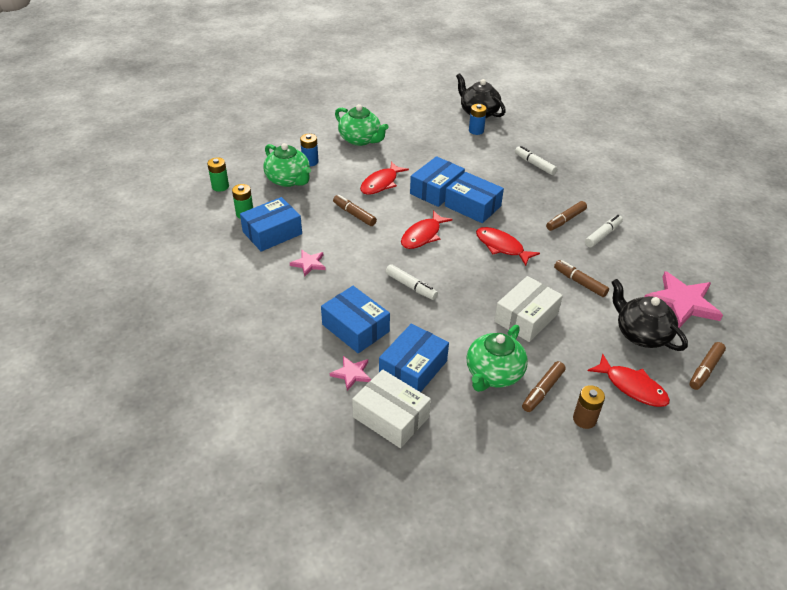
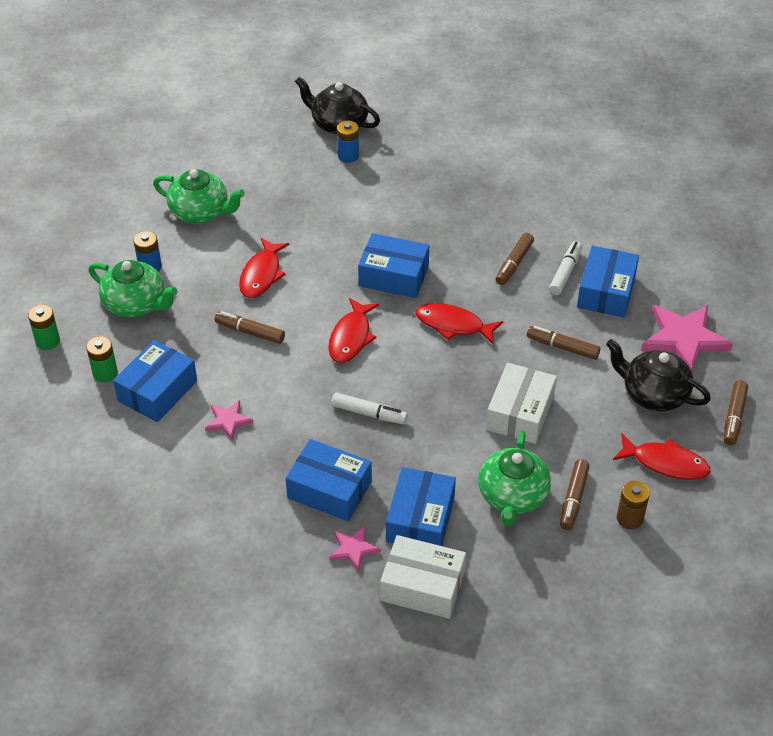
camera: 20 degrees left, 5 degrees up
(436, 190) = (338, 264): blue box -> blue box (606, 291)
(534, 164) = (444, 190): white marker -> none

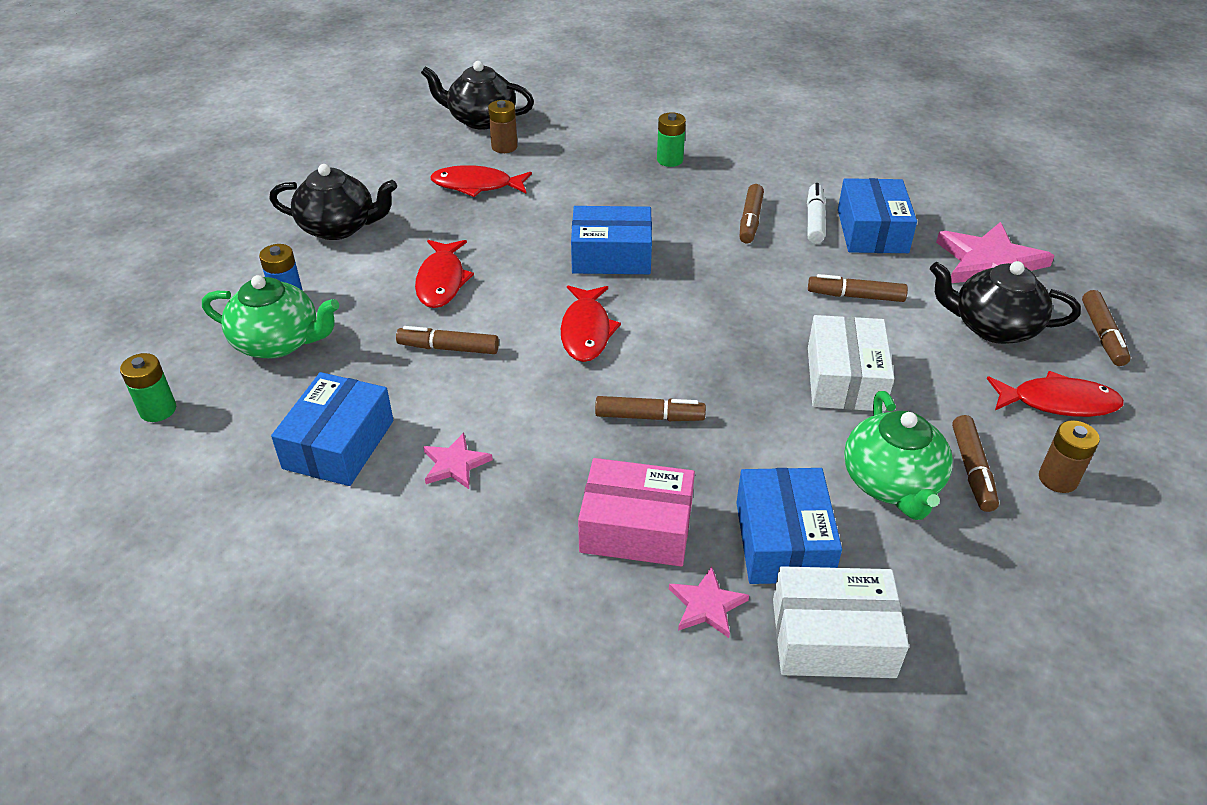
camera: 15 degrees left, 5 degrees down
(105, 373) = (254, 435): green battery -> green battery (670, 160)
(200, 212) = (339, 227): green teapot -> black teapot
(329, 490) = (636, 527): blue box -> pink box
(348, 156) = (504, 147): blue battery -> brown battery
(369, 413) = (649, 417): white marker -> brown marker
(453, 325) = (710, 295): red fish -> red fish (476, 185)

